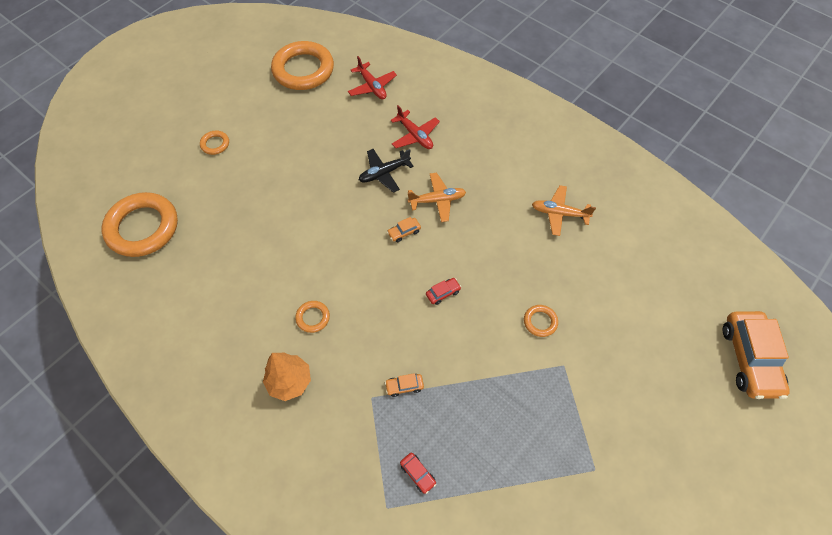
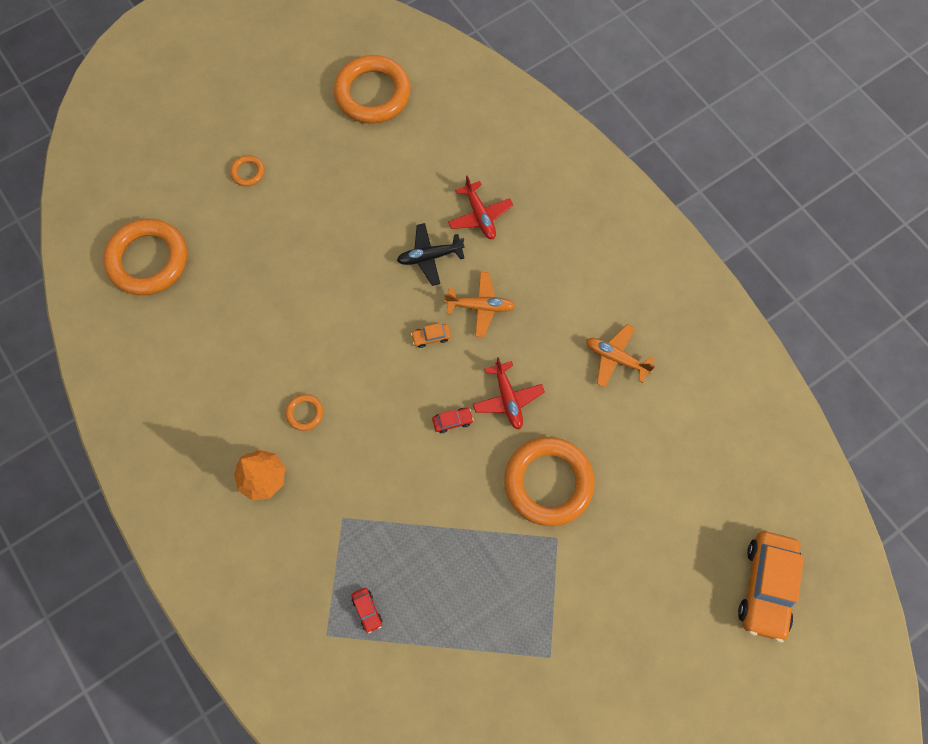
camera: 15 degrees right, 10 degrees up
(372, 86) = (448, 136): red plane -> red plane (508, 399)
(404, 386) = (380, 515): orange car -> none
(540, 322) = (548, 482): orange ring -> orange ring, size x2.31

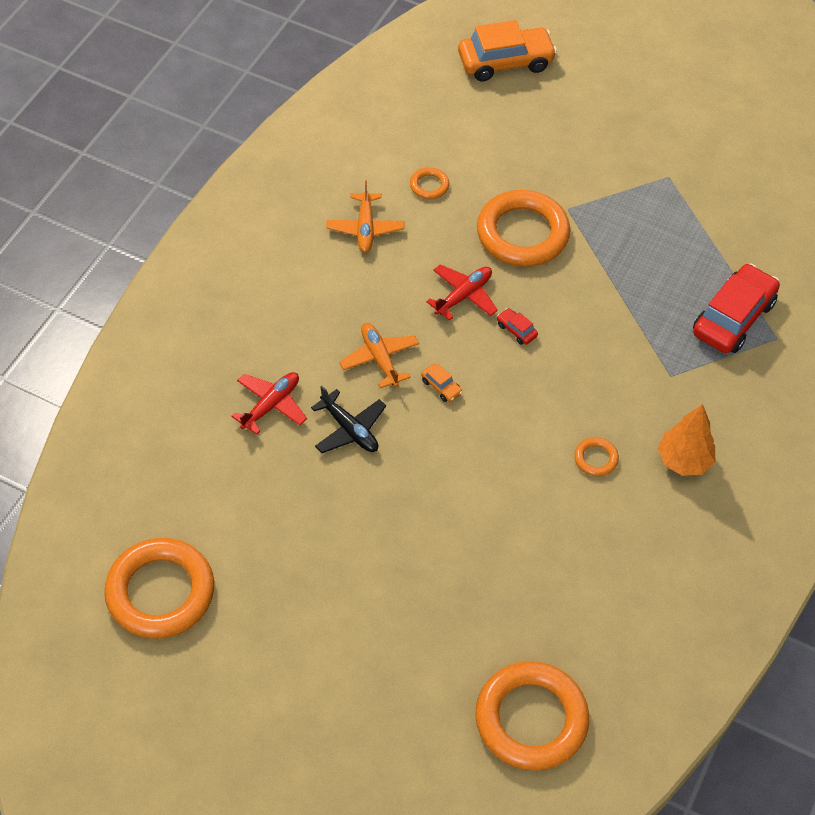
camera: 120 degrees left, 15 degrees down
(248, 172) = (350, 675): orange ring -> orange ring (429, 186)
(367, 610) = (733, 318): red car -> red car, size x2.43

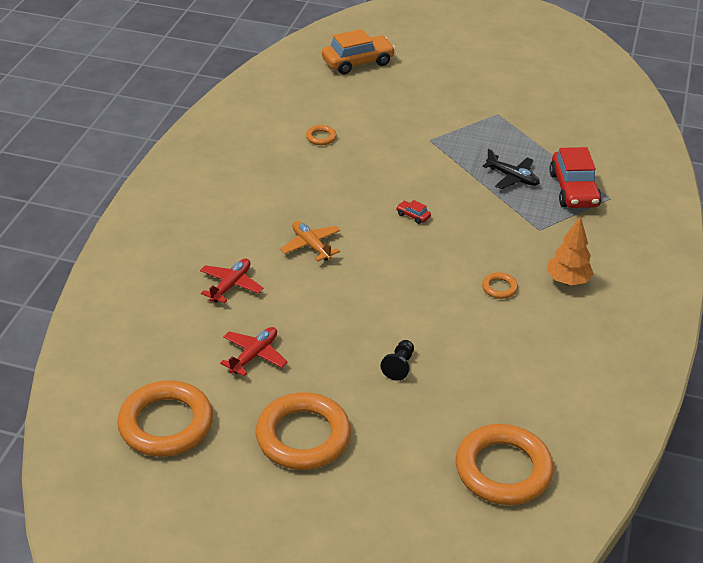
camera: 10 degrees left, 15 degrees down
(349, 429) = (299, 293): black plane -> black plane (512, 178)
(365, 228) = (278, 167): orange plane -> none
(441, 387) = (364, 257): orange car -> none
(445, 555) = (399, 366): none -> black pawn
(463, 296) = (366, 199): red plane -> red plane (254, 355)
(522, 233) = (400, 158): orange ring -> orange ring (303, 436)
(733, 318) = (573, 190): red car -> red car turned 150 degrees clockwise

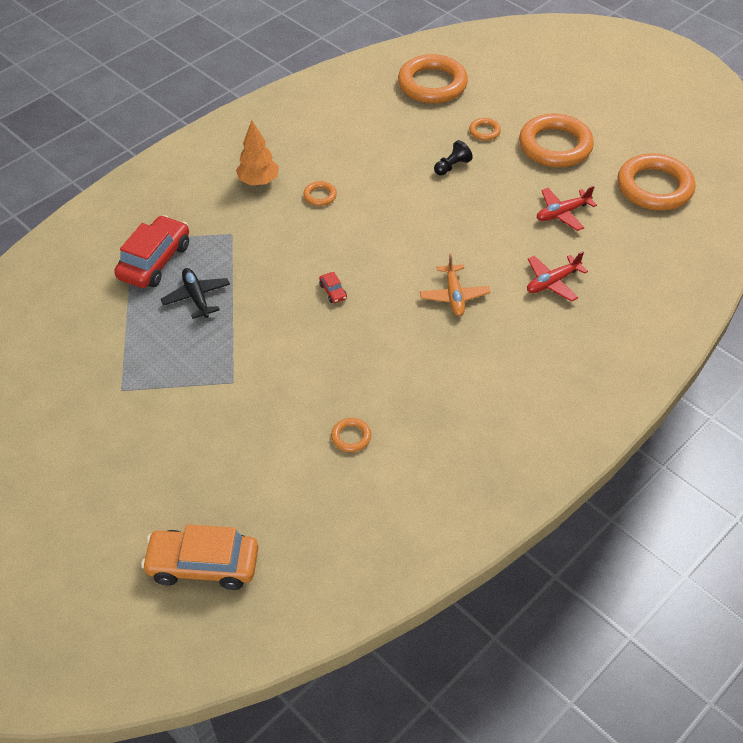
camera: 150 degrees left, 10 degrees up
(394, 424) = (484, 131): none -> orange ring

